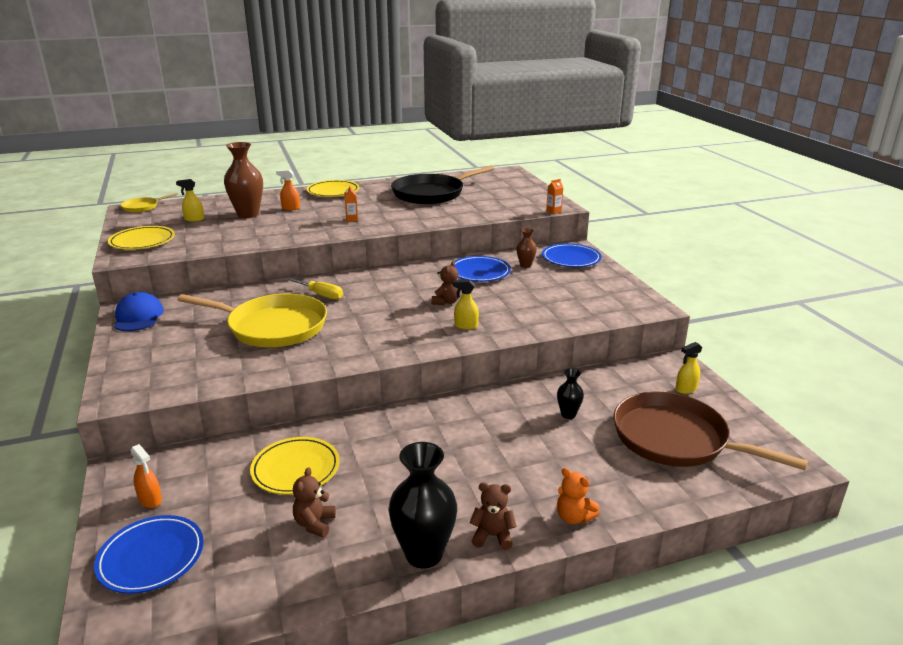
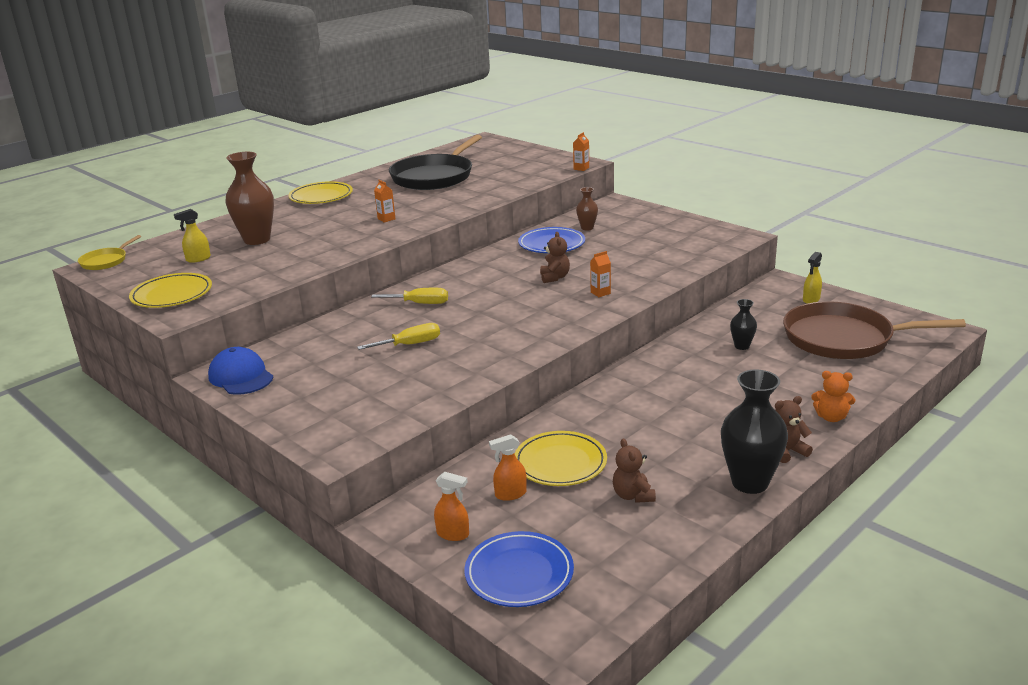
camera: 25 degrees left, 0 degrees up
(272, 327) = (410, 344): yellow pan -> yellow screwdriver
(290, 208) = (298, 223): orange spray bottle -> orange spray bottle (510, 494)
(465, 326) = (600, 293): yellow spray bottle -> orange carton
(571, 259) = (621, 212): blue plate -> none

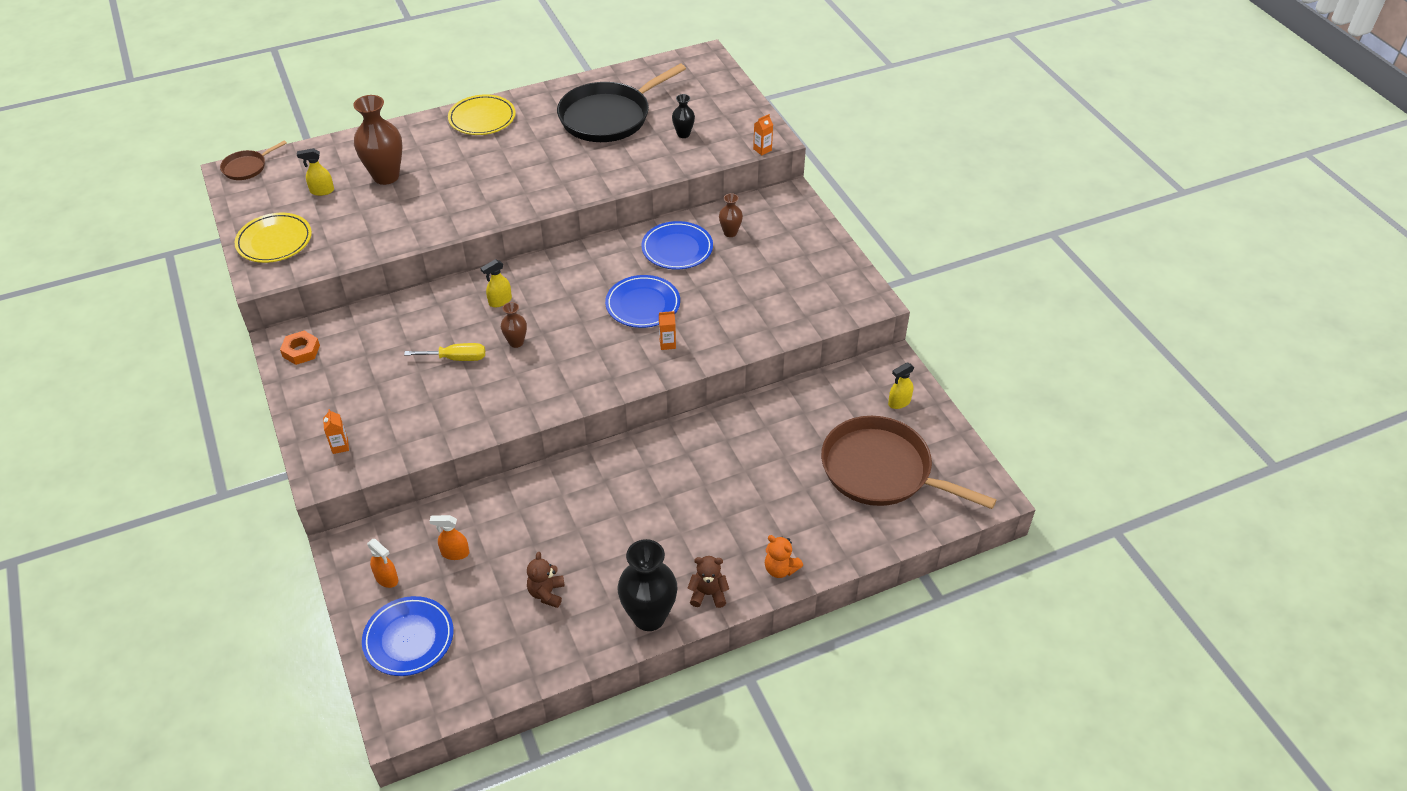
camera: 20 degrees right, 20 degrees up
(106, 261) = (247, 167): yellow pan -> brown pan
(241, 376) = (301, 351): blue cap -> orange nut
(386, 219) = (517, 180): orange carton -> orange carton (340, 446)
(420, 303) = (500, 301): yellow screwdriver -> yellow spray bottle
(460, 322) = (516, 342): none -> brown vase
(554, 277) = (643, 305): brown teddy bear -> blue plate
(560, 463) = (516, 533): yellow plate -> none
(742, 346) = (777, 445): black vase -> black vase (683, 134)

